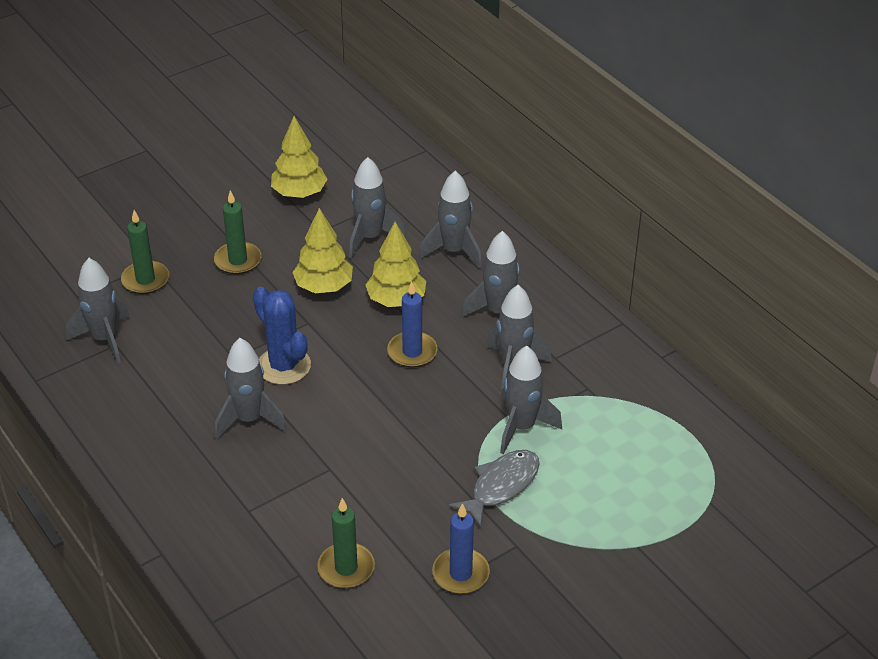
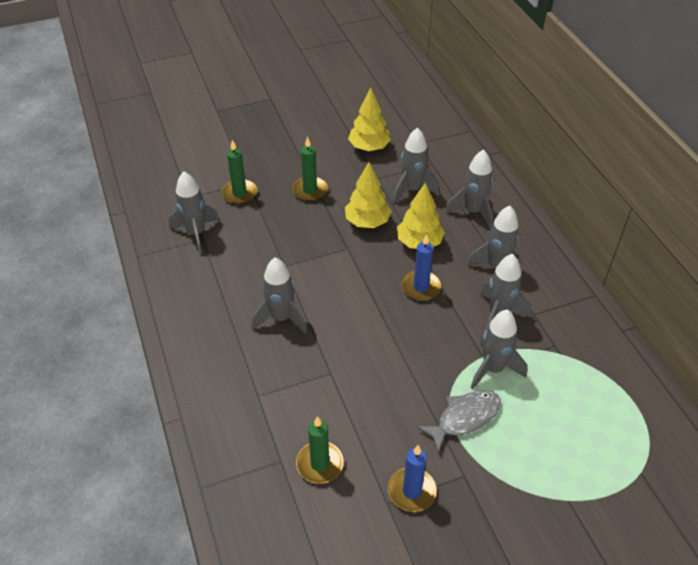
camera: 15 degrees right, 5 degrees up
(284, 366) = (320, 279): blue cactus -> none

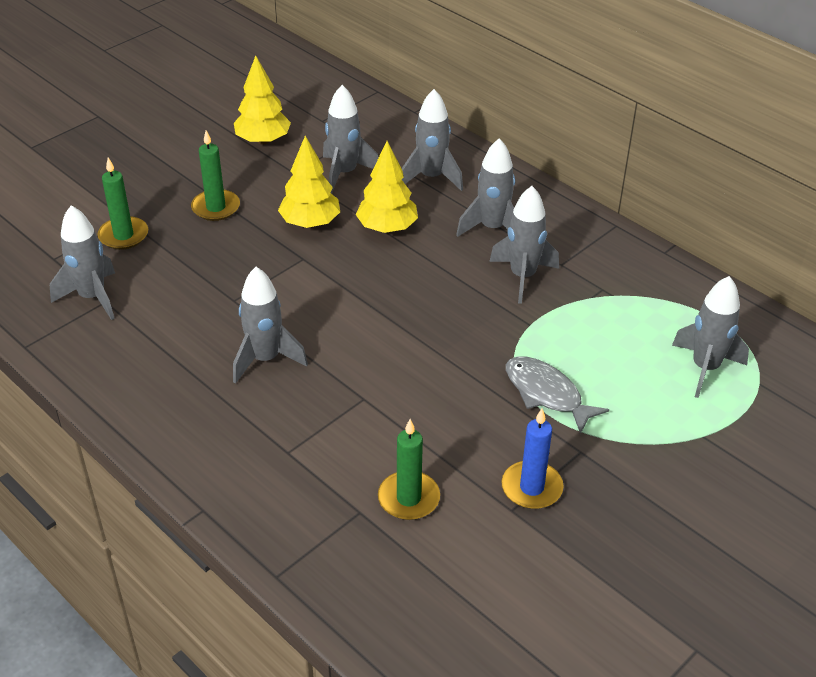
camera: 25 degrees left, 5 degrees down
(421, 287) = (417, 274): blue candle -> none
(464, 418) = (546, 393): grey fish -> grey fish turned 75 degrees counterclockwise
(493, 369) = (549, 334): grey rocket -> grey rocket (705, 368)

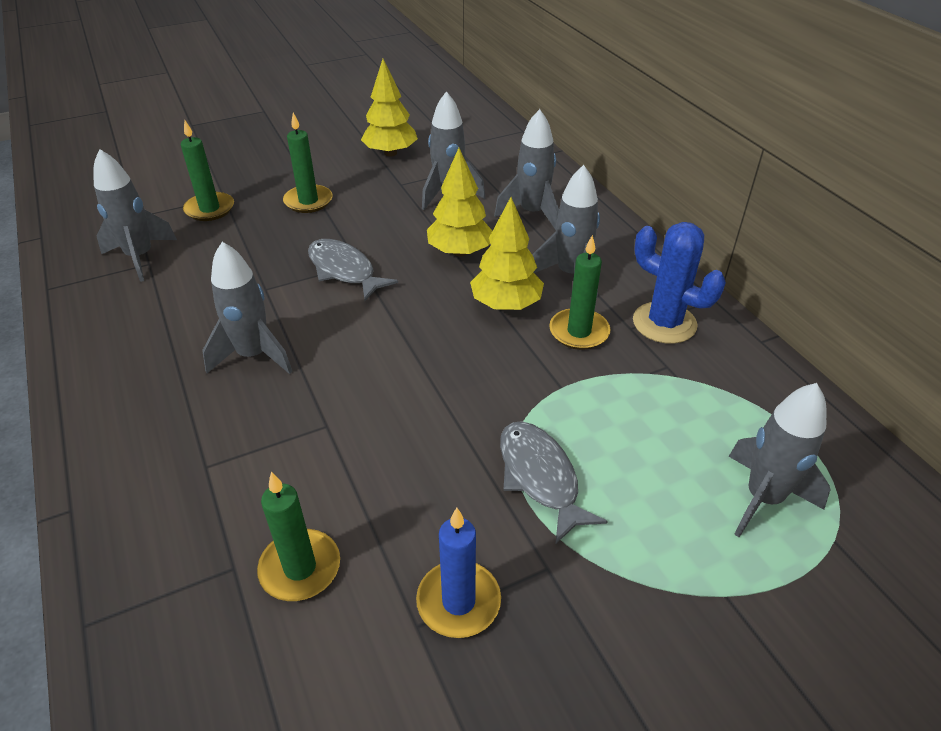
camera: 20 degrees right, 0 degrees up
(294, 268) = (344, 270): none -> grey fish
(310, 223) = (387, 232): yellow tree -> yellow tree (506, 304)
(522, 277) = (579, 332): grey rocket -> green candle
(585, 254) = (664, 323): none -> blue cactus

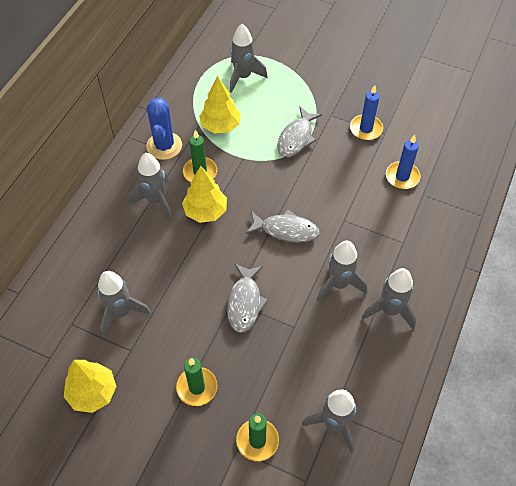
camera: 130 degrees left, 15 degrees up
(300, 568) = (402, 177): green candle -> blue candle
(388, 357) = (286, 230): none -> grey fish
(460, 252) = (178, 261): yellow tree -> yellow tree (220, 125)
(532, 213) = (108, 253): grey rocket -> grey rocket (390, 310)

